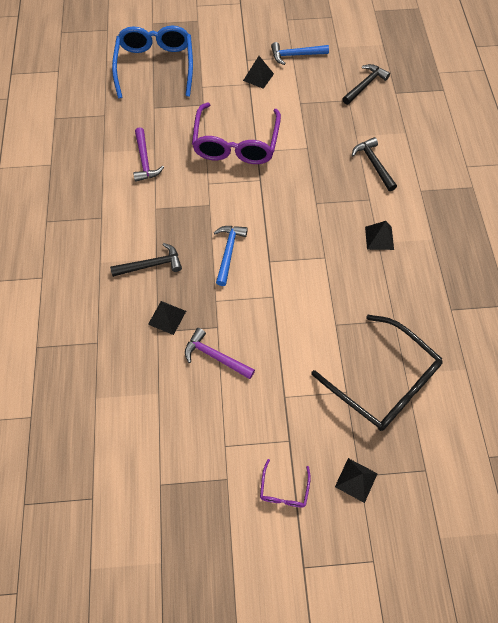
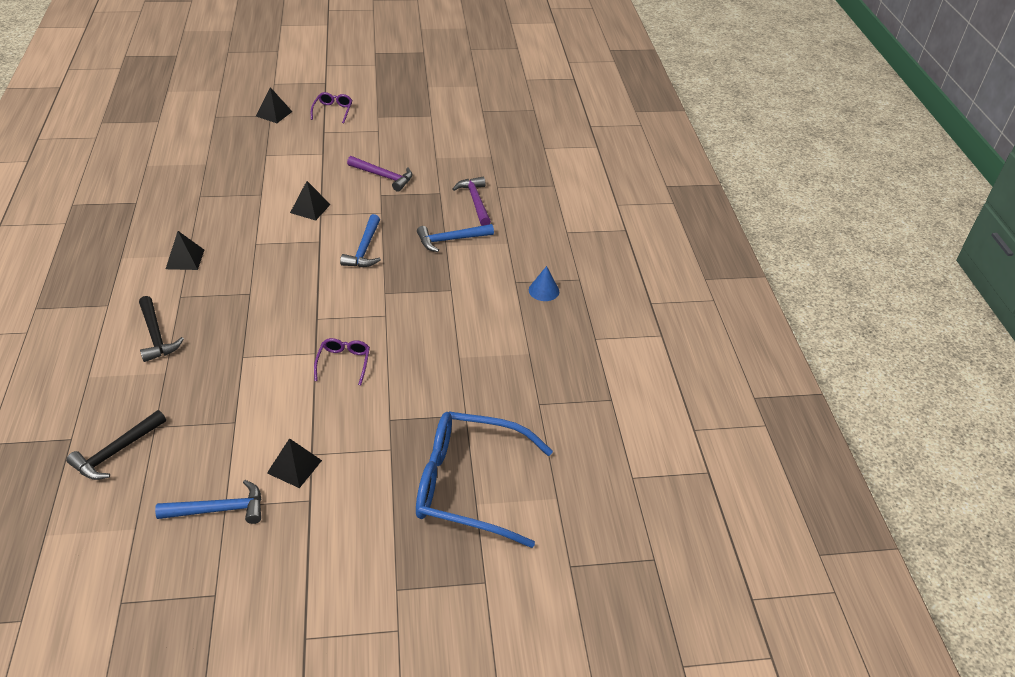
camera: 175 degrees right, 20 degrees down
(79, 208) = (544, 290): none -> blue cone
(145, 160) = (470, 342): purple hammer -> purple hammer (475, 201)
(151, 265) = (451, 240): black hammer -> blue hammer
(155, 67) = (470, 485): blue glasses -> blue glasses turned 105 degrees clockwise
(167, 317) = (431, 201): black pyramid -> black pyramid (310, 208)
(236, 143) = (343, 363): purple glasses -> purple glasses, size x0.43
(383, 381) = (229, 160): black glasses -> none

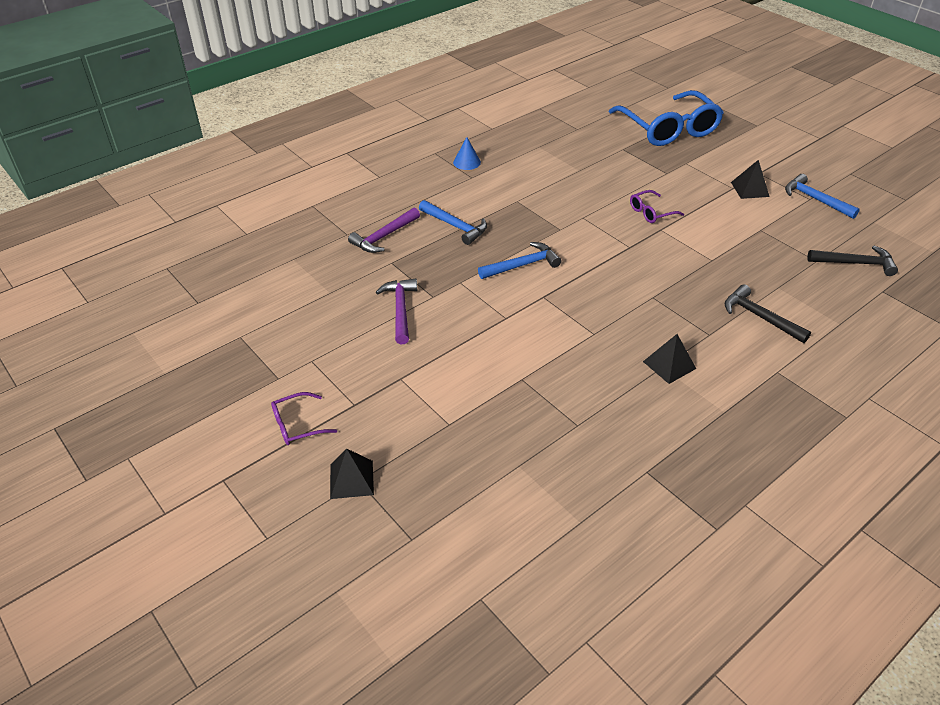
camera: 120 degrees left, 0 degrees up
(156, 335) = (760, 317): black hammer -> black hammer turned 75 degrees counterclockwise
(310, 208) = (505, 329): black pyramid -> none

